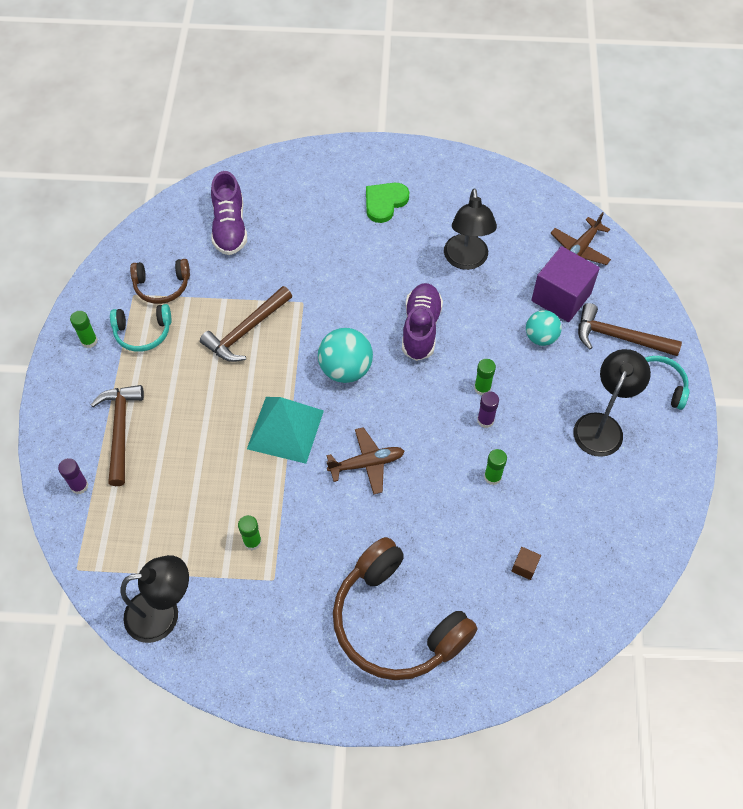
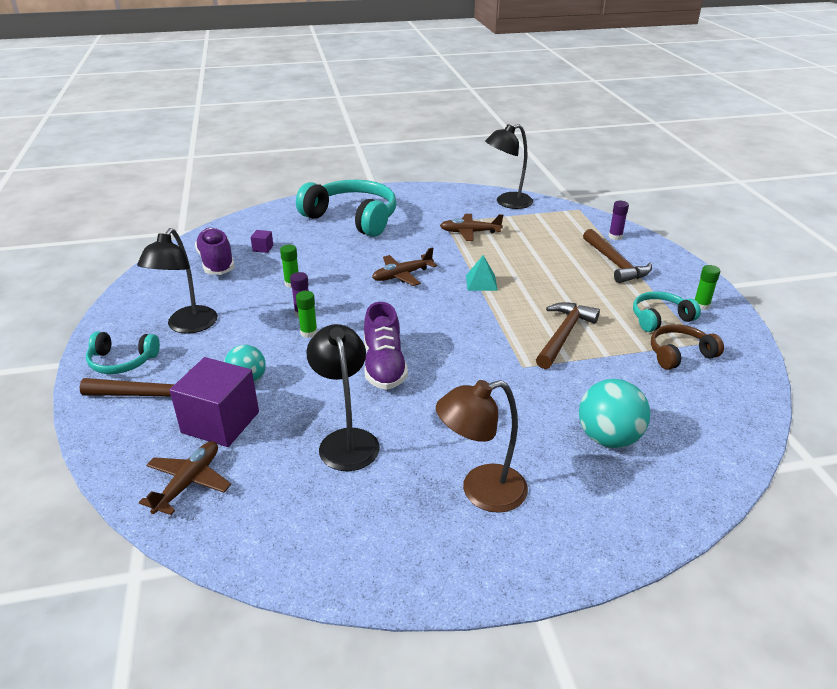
camera: 165 degrees right, 25 degrees down
(230, 227) = (660, 421): purple shoe -> purple shoe (217, 263)
(252, 541) = (470, 232): green glue stick -> brown plane
(285, 429) = (481, 282): turquoise pyramid -> turquoise pyramid, size x0.54
(345, 369) = (448, 325): turquoise ball -> turquoise ball (608, 438)
(385, 202) = (481, 491): green heart -> brown lamp
(396, 622) = (353, 218): brown headphones -> turquoise headphones
(524, 567) = (263, 248): brown cube -> purple cube

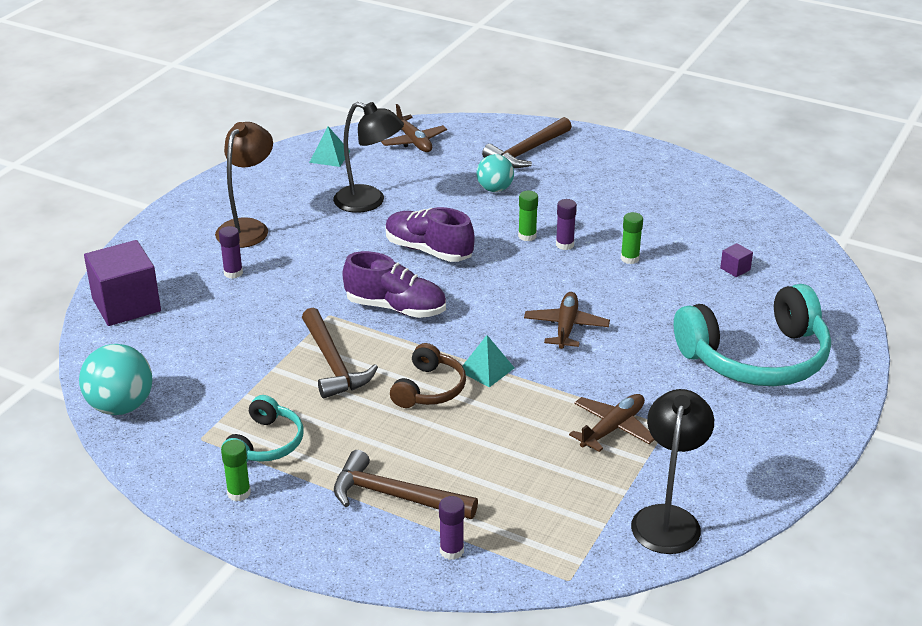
camera: 130 degrees right, 0 degrees up
(122, 361) = (592, 150): turquoise headphones -> none
(187, 326) = (614, 187): black lamp -> none
(217, 263) = (728, 233): purple shoe -> purple shoe (396, 308)
(220, 422) = (458, 166): purple cube -> purple cube (126, 305)
(282, 528) = (329, 156): none -> turquoise pyramid
(551, 449) = (233, 273): none -> purple glue stick
(608, 438) = (201, 303): turquoise ball -> turquoise ball (121, 406)
(679, 354) = (210, 411): brown headphones -> brown headphones (429, 389)

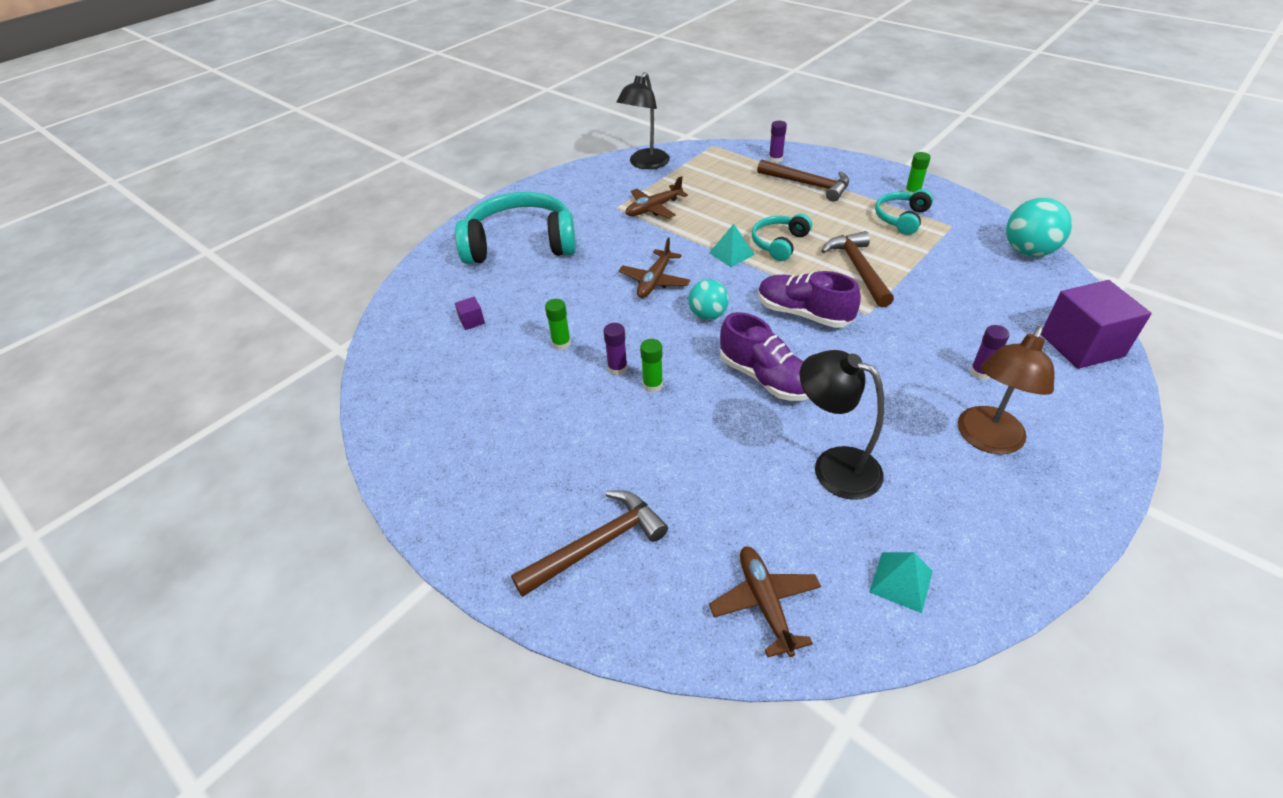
camera: 165 degrees left, 10 degrees up
(429, 389) = (779, 243): brown headphones -> turquoise headphones
(495, 189) = (667, 468): turquoise ball -> turquoise ball (708, 315)

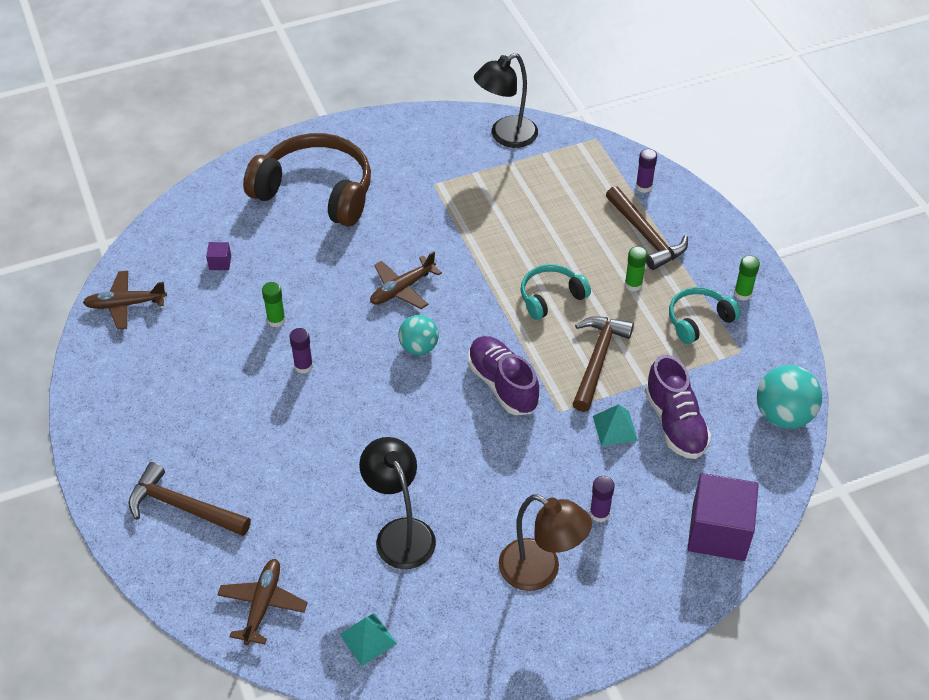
camera: 25 degrees right, 5 degrees up
(520, 243) = (316, 191): turquoise headphones -> brown headphones
(597, 544) = (183, 507): brown hammer -> brown hammer turned 150 degrees counterclockwise
(652, 385) = (319, 395): green glue stick -> green glue stick (633, 284)
(653, 208) = (468, 201): brown plane -> brown plane (125, 304)
(731, 253) = (496, 289): turquoise pyramid -> turquoise pyramid (615, 428)
(765, 378) = (414, 432): purple shoe -> purple shoe (675, 423)
(986, 440) = (540, 571): brown lamp -> brown lamp turned 120 degrees counterclockwise

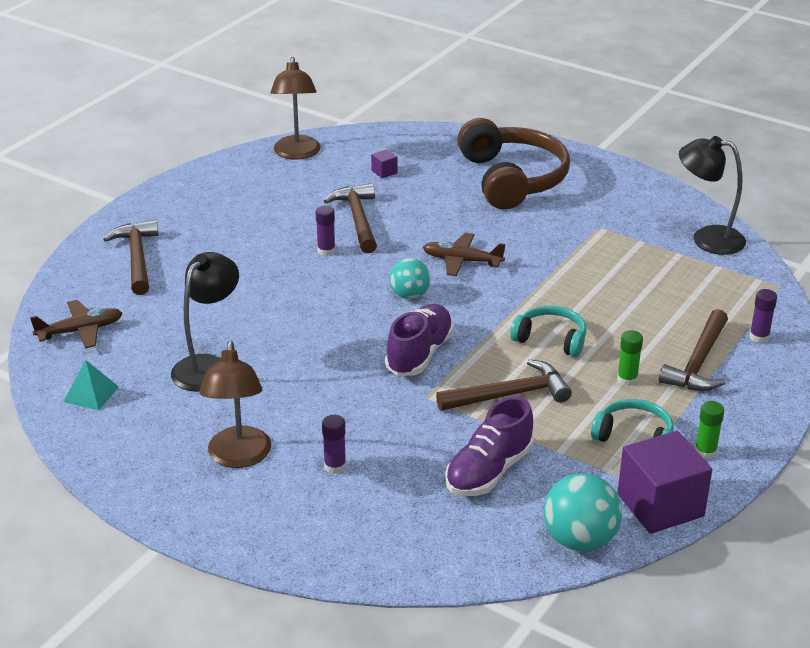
camera: 55 degrees right, 15 degrees down
(125, 304) = (297, 153): brown plane -> brown lamp
(276, 320) = (357, 219): green glue stick -> brown hammer
(615, 428) = (442, 436): turquoise pyramid -> none
(718, 532) = (387, 550): purple cube -> purple cube (660, 505)

